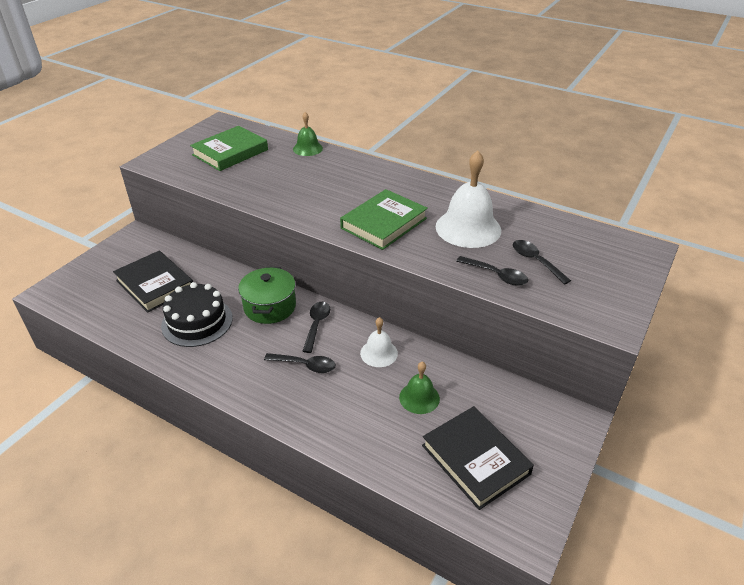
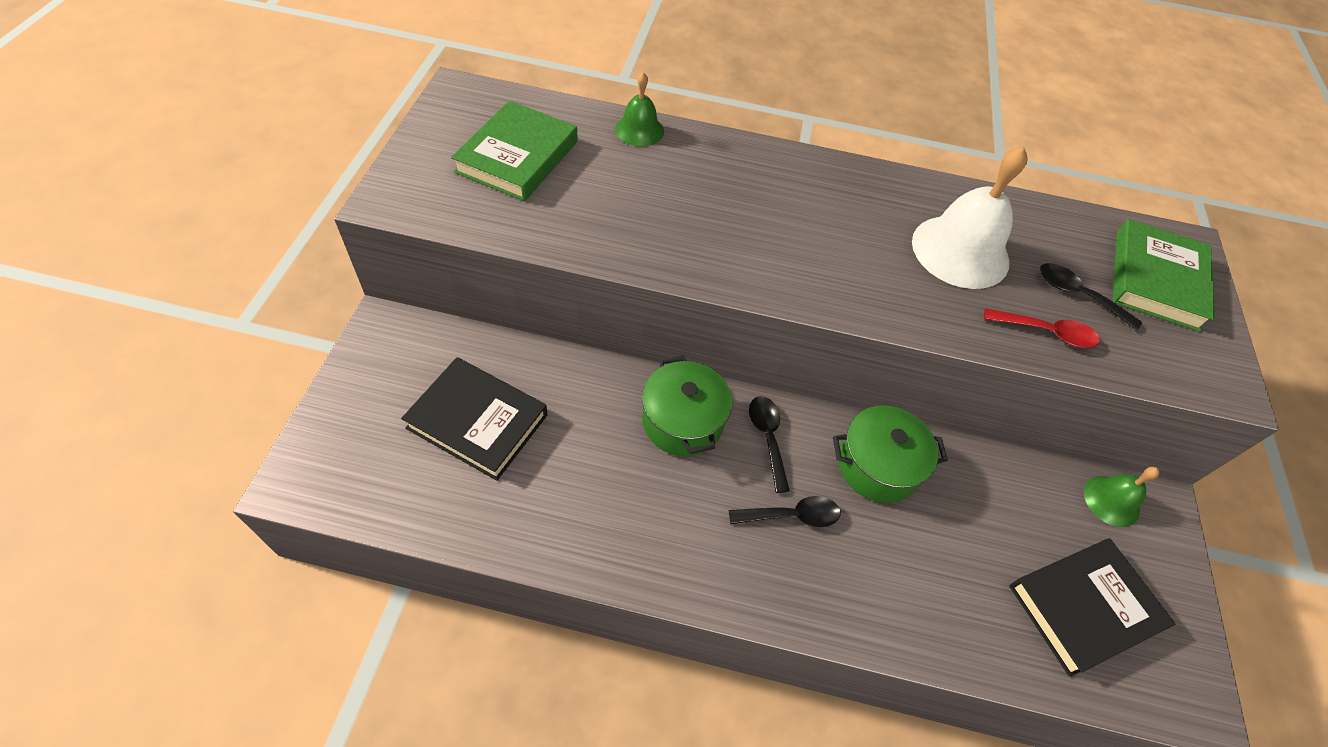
camera: 25 degrees left, 15 degrees up
(197, 322) = (587, 478): black cake -> none
(379, 353) = (877, 466): white bell -> green pot
(384, 223) = (843, 265): green book -> green book (1156, 279)
(419, 398) = (967, 527): green bell -> green bell (1111, 500)
(475, 459) = (1084, 607): black book -> black book turned 60 degrees counterclockwise
(496, 275) = (1046, 332): black spoon -> red spoon

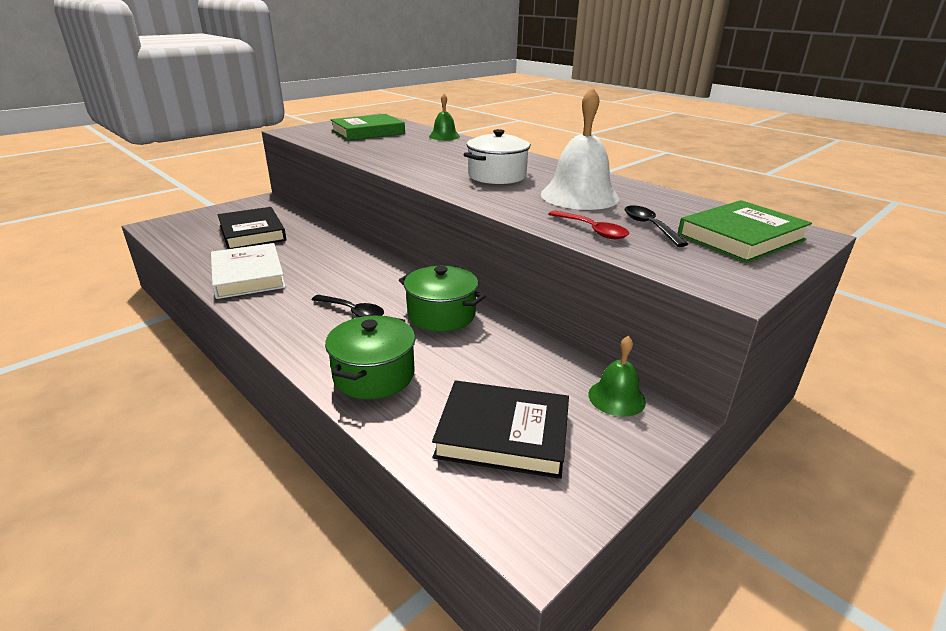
camera: 40 degrees right, 25 degrees down
(595, 520) = (248, 275): none -> white book
(682, 421) = (349, 263): green pot -> green pot (374, 375)
(767, 438) = (388, 282): black spoon -> none
(833, 236) = (497, 176): none -> white pot

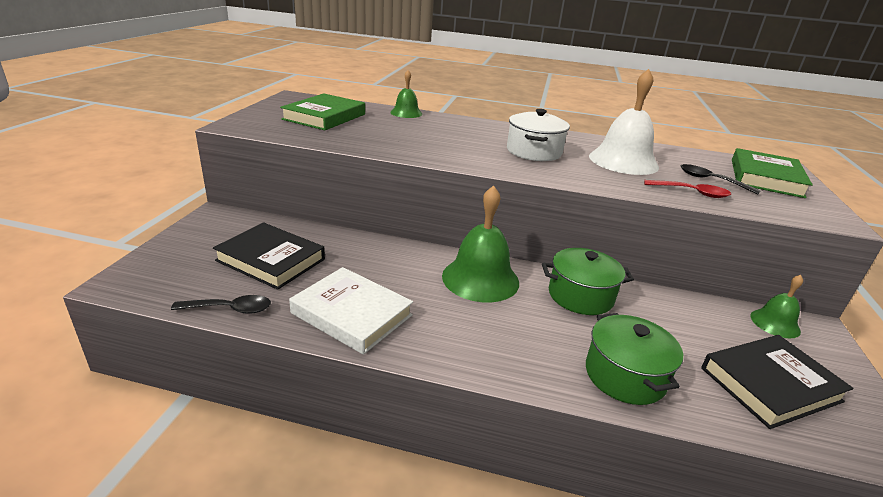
camera: 35 degrees left, 0 degrees up
(353, 312) = (512, 319): black spoon -> black spoon (230, 309)
(376, 280) = (480, 279): none -> green bell

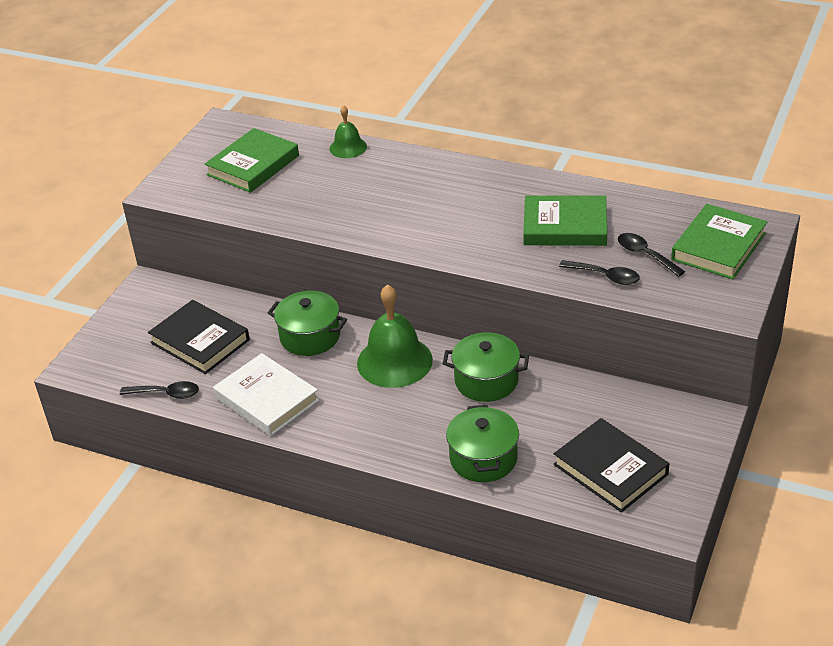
camera: 15 degrees right, 10 degrees up
(387, 257) = (310, 336): none -> green pot
(534, 152) = (468, 215): white pot -> none
(623, 161) = (565, 226): white bell -> green book
(692, 193) = (605, 276): red spoon -> black spoon
(770, 384) = (610, 469): black book -> black book turned 60 degrees clockwise
(775, 323) = (669, 411): green bell -> none

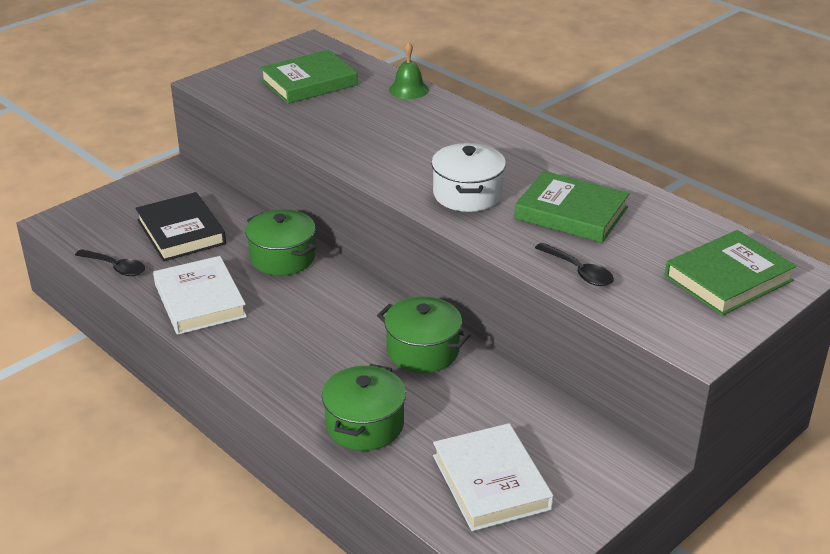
camera: 20 degrees right, 5 degrees down
(394, 361) = (345, 304): green bell -> none
(471, 234) = (467, 194): none -> white pot
(610, 469) = (491, 482): black book -> white book
(645, 255) = (638, 263): black spoon -> none

